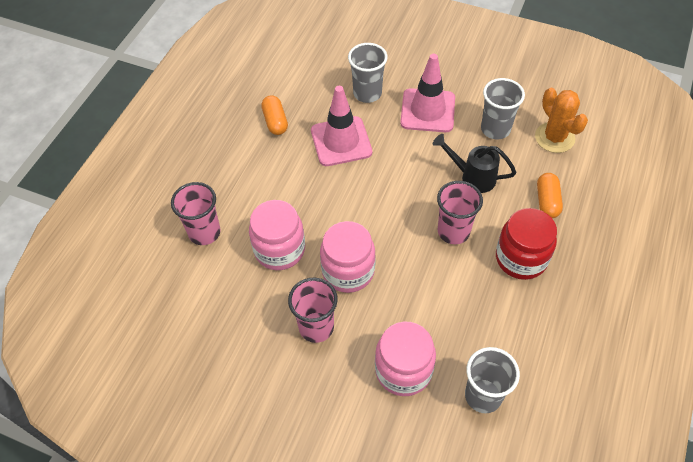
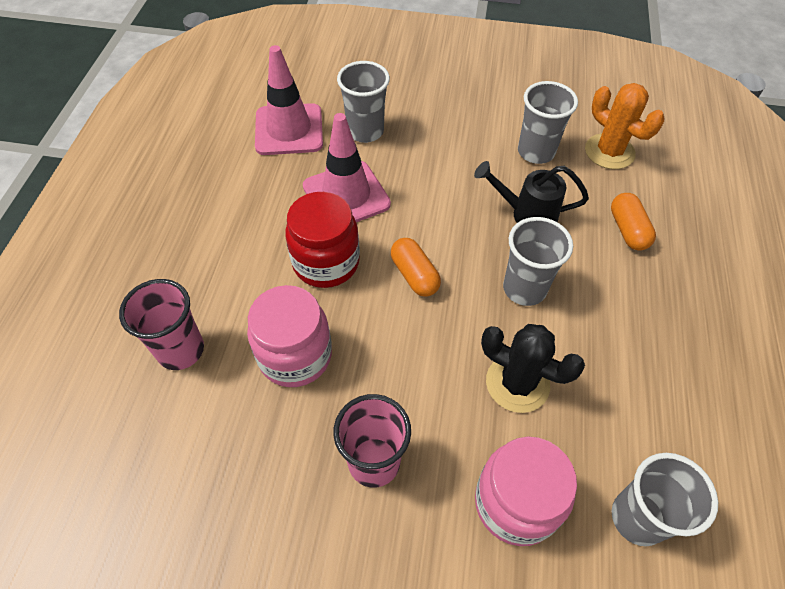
camera: 15 degrees left, 0 degrees up
(275, 121) = (252, 183): orange capsule -> orange capsule (414, 275)
(348, 271) = (399, 369): pink jar -> none
(427, 111) = (446, 142): pink traffic cone -> pink traffic cone (289, 130)
(428, 295) = (517, 383): none -> black cactus
(453, 231) = (524, 289): pink cup -> grey cup
(521, 258) = (621, 309): red jar -> red jar (326, 262)

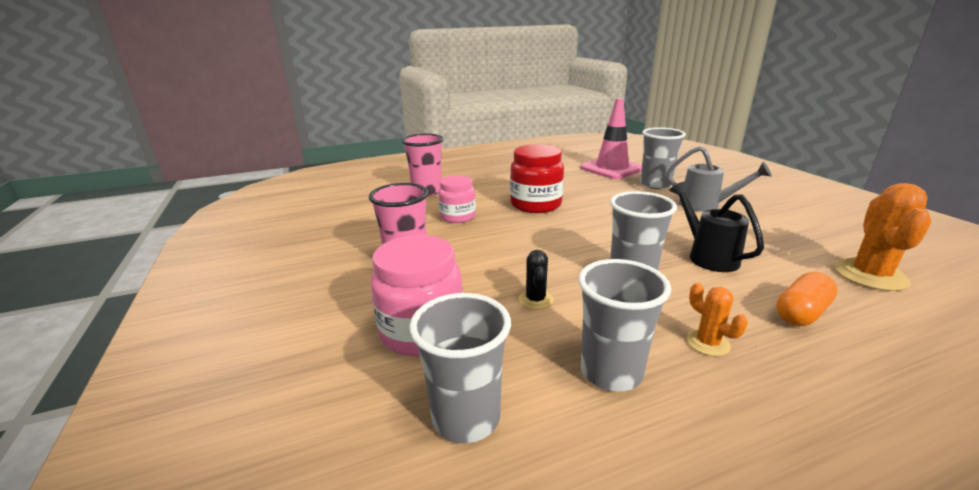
camera: 60 degrees right, 30 degrees down
(295, 356) = (458, 217): pink jar -> pink jar, size x0.66
(346, 195) = (595, 195): pink traffic cone -> none
(414, 275) = (571, 232): orange capsule -> none
(442, 137) = (706, 205): none -> grey watering can
(517, 383) = (535, 300): black cactus -> black cactus, size x0.54
(536, 152) = (779, 241): grey cup -> grey cup (611, 372)
(631, 311) = (707, 343): none -> orange cactus

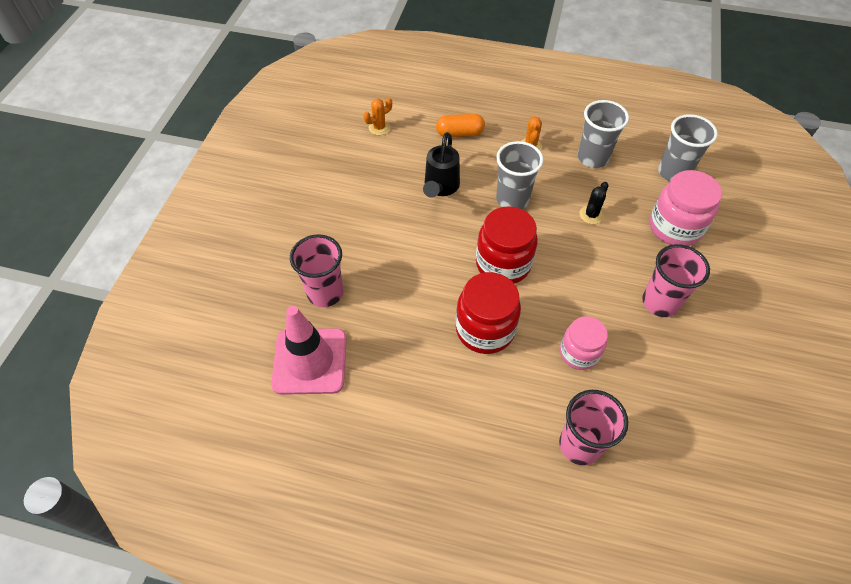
camera: 145 degrees left, 30 degrees up
(570, 234) = (503, 264): none -> red jar
(655, 185) = (325, 293): grey cup -> pink cup
(706, 205) = (343, 233): grey watering can -> none
(870, 275) = (379, 128): orange cactus -> orange cactus, size x0.54

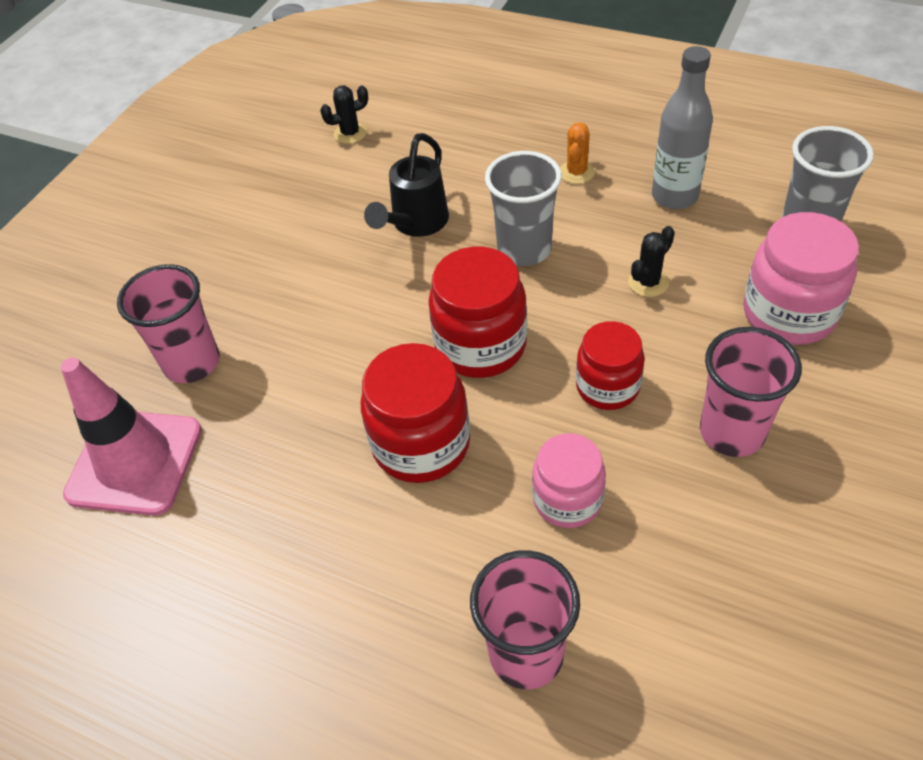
camera: 15 degrees right, 5 degrees down
(379, 128) = (350, 133): orange cactus -> black cactus
(460, 133) = (470, 148): orange capsule -> none
(584, 282) = (607, 387): none -> red jar
(593, 158) = (674, 196): grey cup -> grey bottle

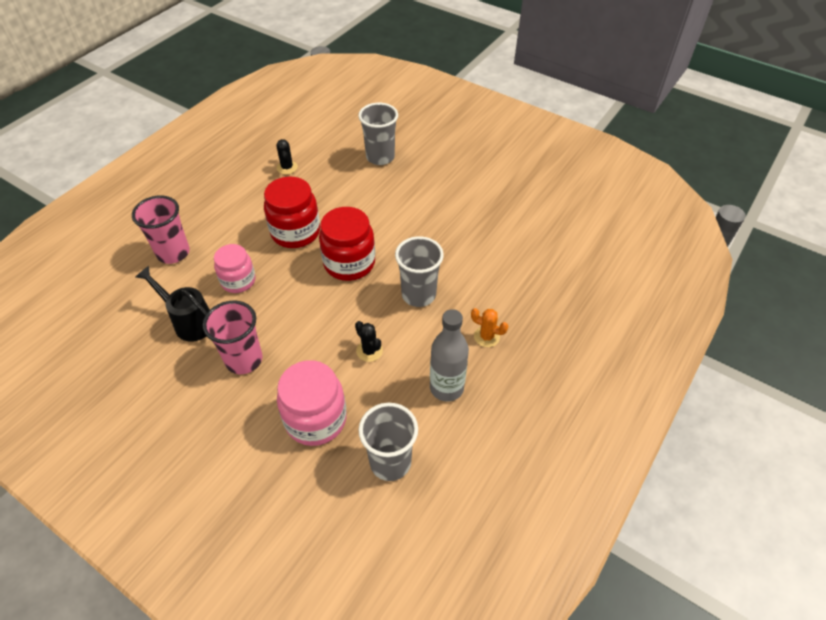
camera: 95 degrees right, 0 degrees up
(135, 462) = (329, 141): pink traffic cone -> none
(192, 363) = (380, 157): pink cup -> grey cup
(350, 133) = (554, 225): black cactus -> black cactus (287, 167)
(415, 224) = (456, 247): black watering can -> black watering can (189, 321)
(607, 387) = (298, 312): red jar -> none

